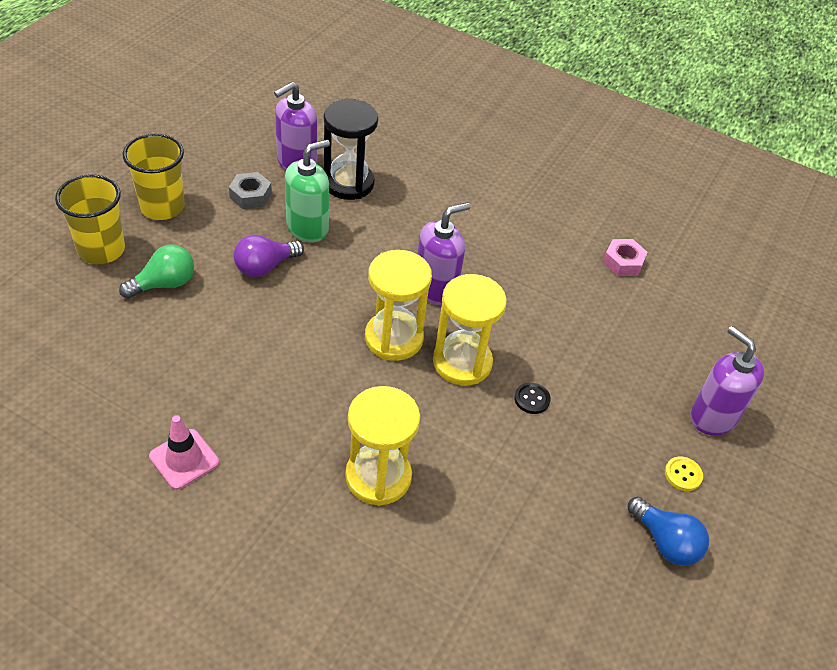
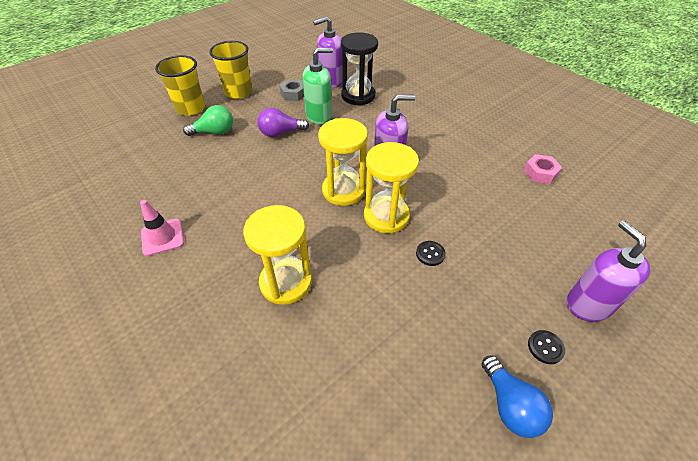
camera: 25 degrees right, 0 degrees up
(683, 474) = (545, 347): yellow button -> black button

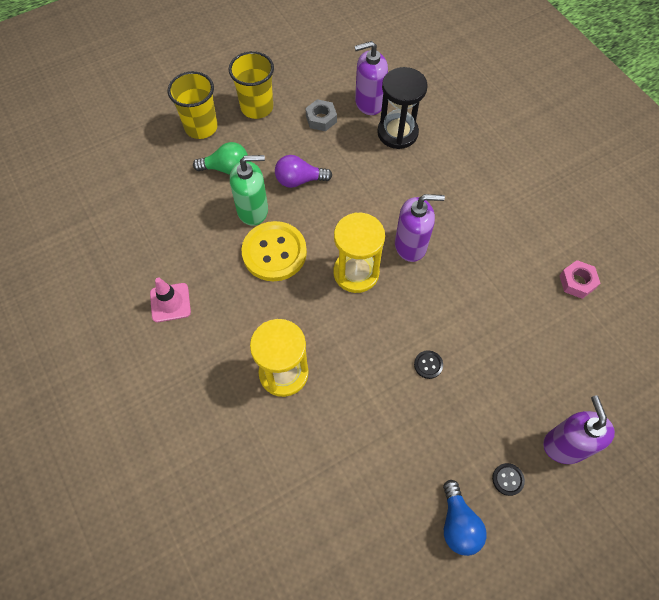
camera: 10 degrees right, 15 degrees up
(264, 185) = (274, 252): none -> yellow button
(319, 116) = (346, 160): green soap dispenser -> green soap dispenser (253, 210)
(386, 216) = (394, 313): yellow hourglass -> none

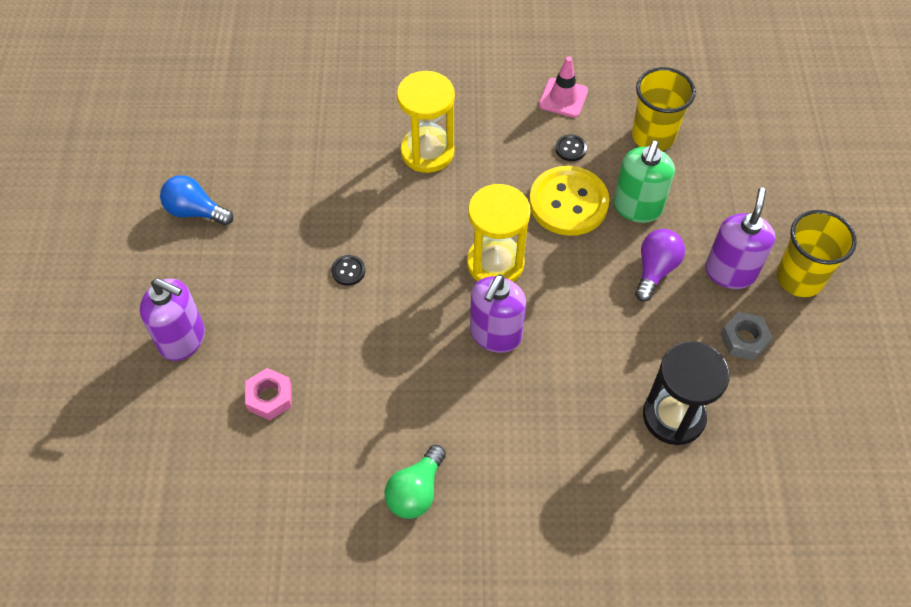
camera: 120 degrees right, 5 degrees down
(201, 127) = (792, 208): yellow cup -> yellow cup (653, 136)
(226, 168) = (713, 208): green light bulb -> green light bulb (416, 491)
(369, 103) = (746, 411): purple soap dispenser -> purple soap dispenser (730, 272)
(507, 479) = (196, 271): black button -> black button (570, 149)
(577, 282) = (330, 483): pink nut -> pink nut (269, 397)

